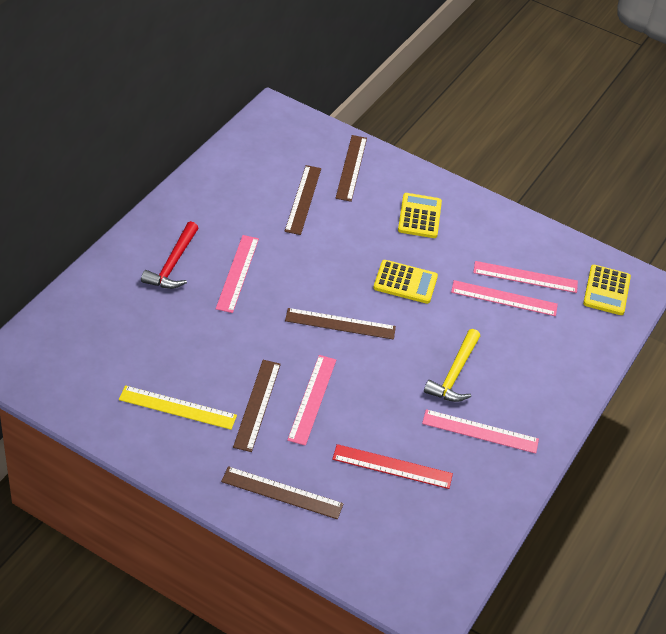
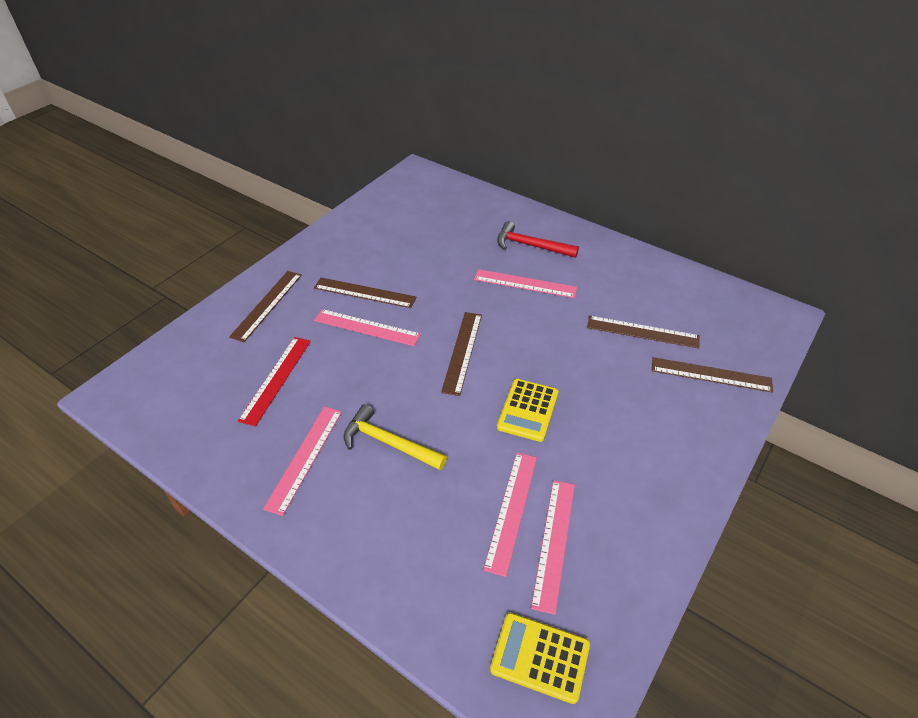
camera: 100 degrees right, 0 degrees up
(177, 408) = (367, 249): yellow ruler -> none
(419, 216) = (644, 434): yellow calculator -> none

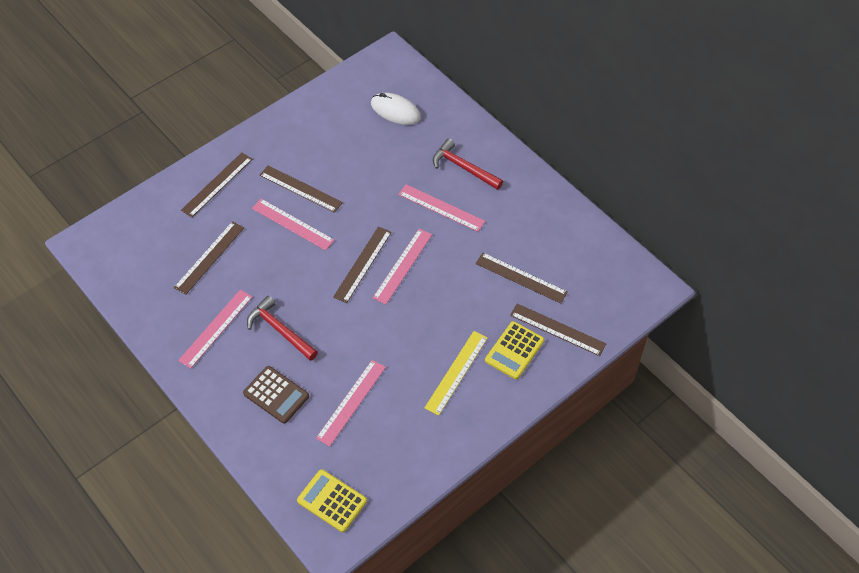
camera: 15 degrees right, 10 degrees up
(276, 379) = (209, 257): red ruler -> brown ruler
(389, 443) = (280, 330): yellow hammer -> red hammer
(409, 524) = (276, 395): none -> brown calculator
(440, 211) = (395, 111): none -> white mouse
(528, 410) = (395, 327): yellow calculator -> yellow calculator (514, 350)
(554, 543) = (372, 432): pink ruler -> pink ruler (403, 266)
(623, 445) = (456, 372): none -> yellow ruler

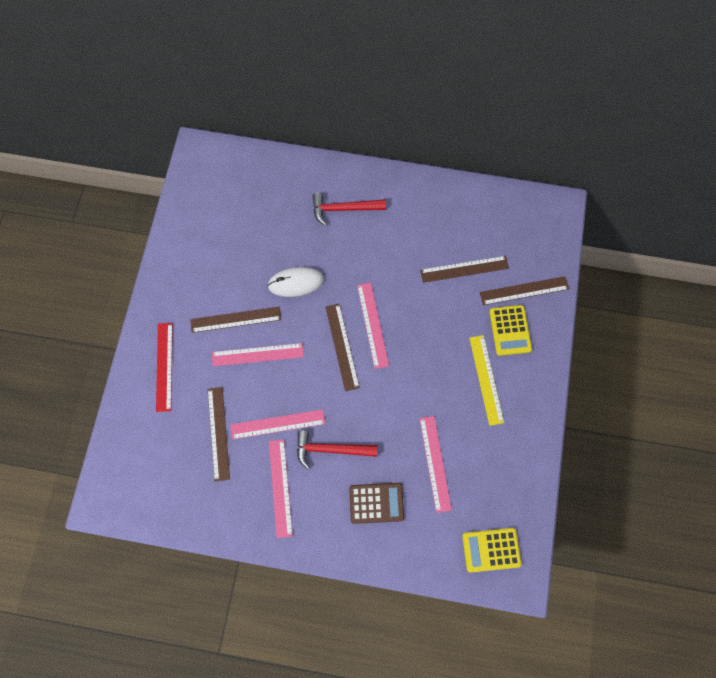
camera: 40 degrees left, 15 degrees up
(217, 184) = (164, 366): brown ruler -> red ruler
(395, 111) = (248, 197): white mouse -> white mouse (296, 282)
(441, 207) = (357, 255): pink ruler -> pink ruler (277, 424)

